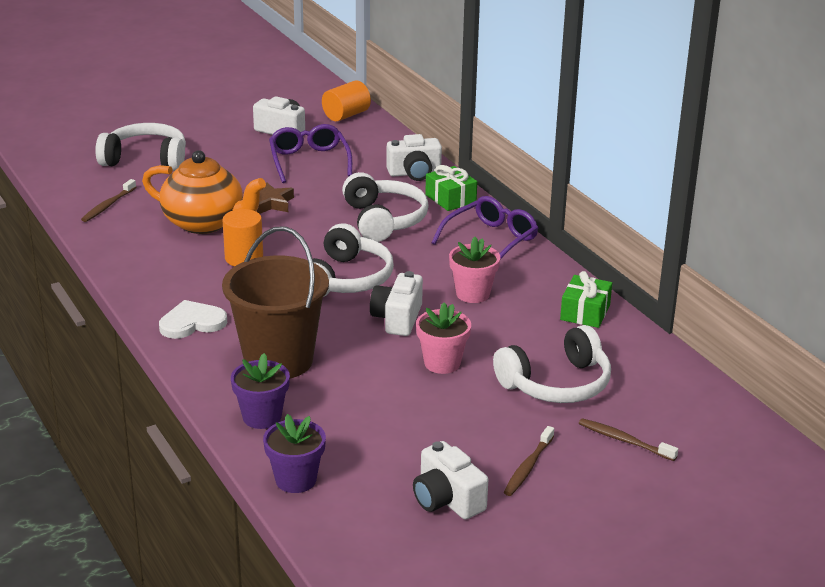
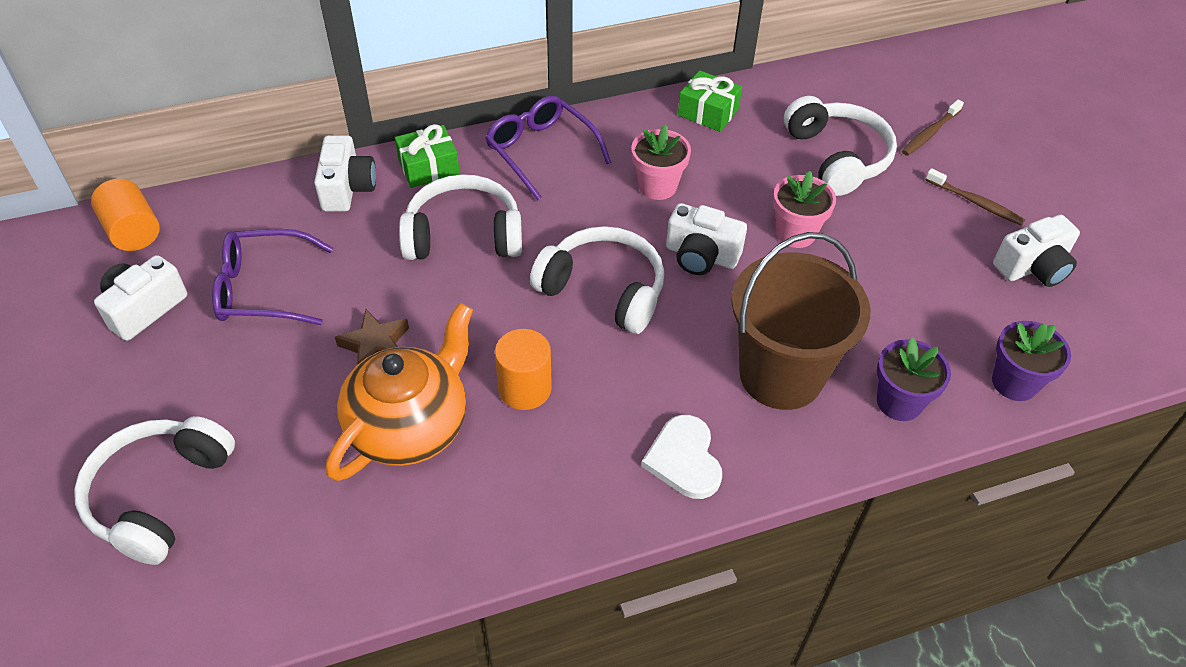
camera: 80 degrees left, 20 degrees up
(108, 205) = (306, 556): brown toothbrush -> none

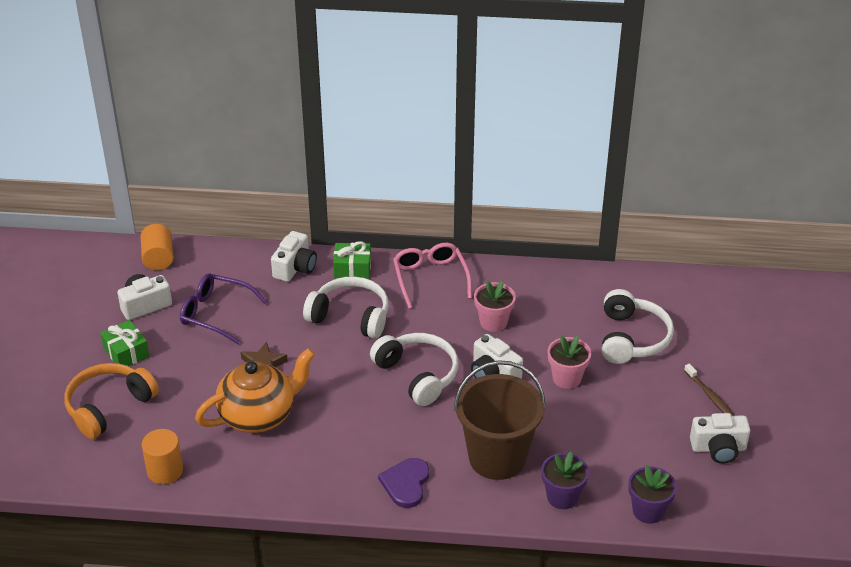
camera: 25 degrees right, 10 degrees down
(159, 495) = (108, 406): white headphones -> orange headphones
(525, 388) = (335, 416): orange cylinder -> orange cylinder (165, 471)
(541, 152) = (430, 279): purple glasses -> pink glasses
(684, 459) = (406, 484): white heart -> purple heart
(708, 112) = (561, 283): green gift -> green gift (126, 352)
(930, 133) = (713, 341): brown toothbrush -> none

